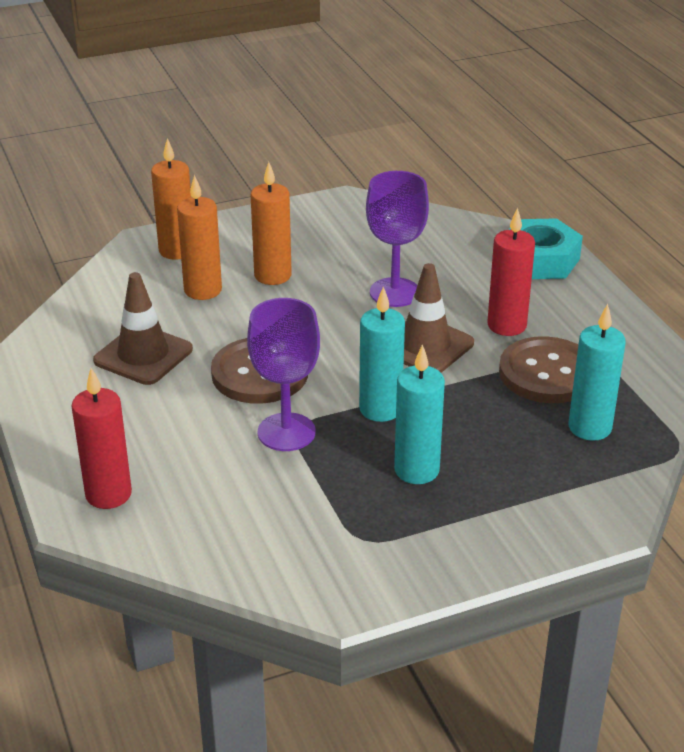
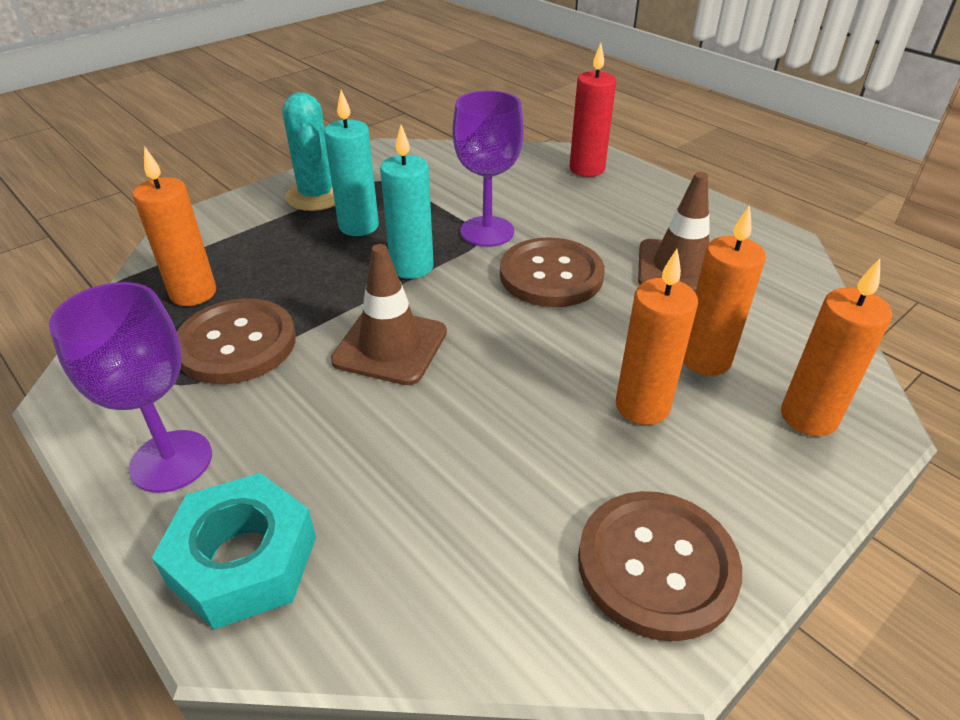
camera: 160 degrees right, 5 degrees up
(328, 219) = (656, 565): none -> brown button
(394, 292) = (461, 420): purple goblet -> purple goblet (171, 461)
(454, 529) = (316, 196): none -> turquoise cactus
(506, 325) = (291, 401): red candle -> none
(589, 427) = (193, 293): turquoise candle -> orange candle

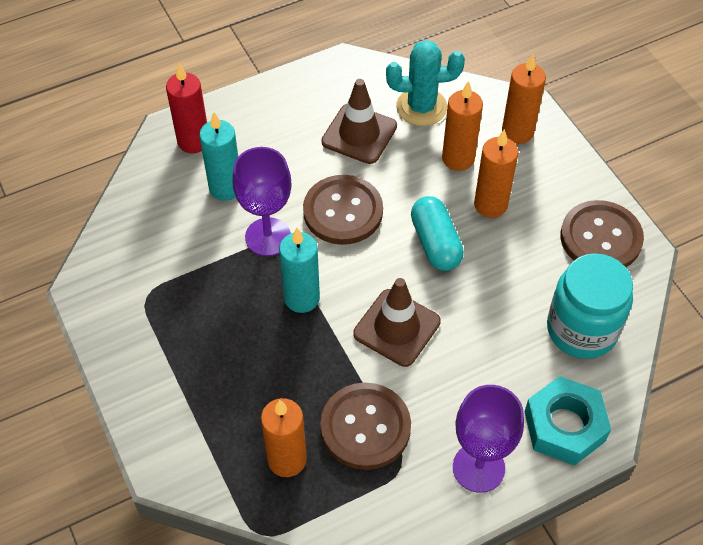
camera: 75 degrees left, 15 degrees up
(316, 196) = (155, 355): turquoise cactus -> turquoise cactus (421, 107)
(358, 226) = (224, 327): turquoise candle -> turquoise candle (225, 188)
(443, 561) = (581, 329): none -> turquoise jar
(541, 360) = (435, 243): none -> turquoise capsule

